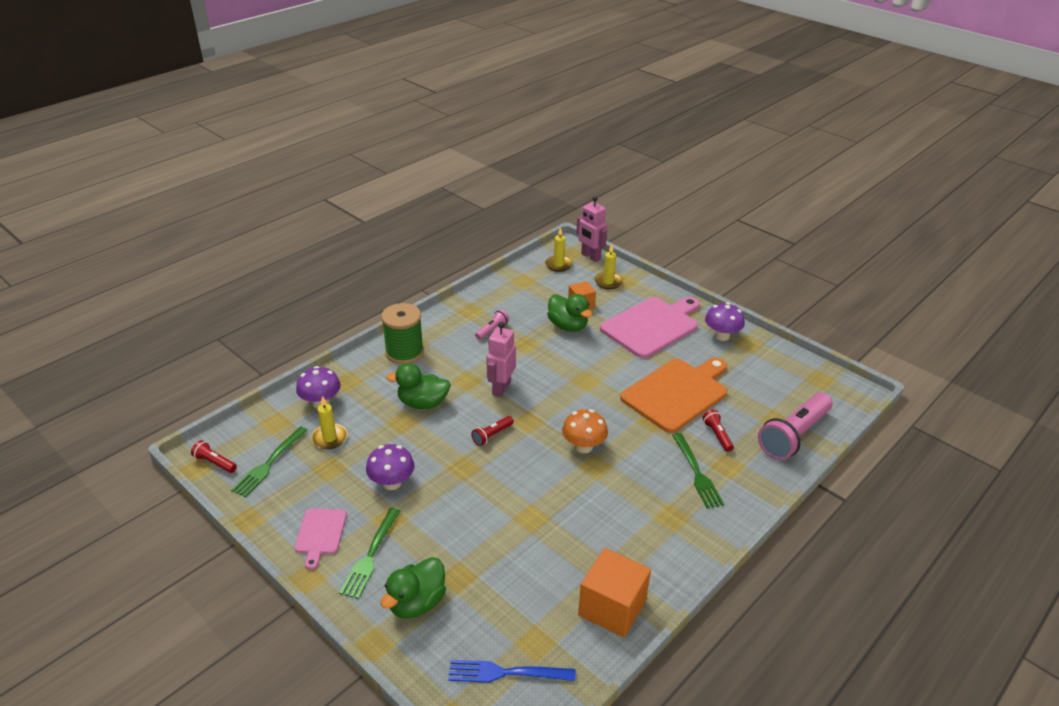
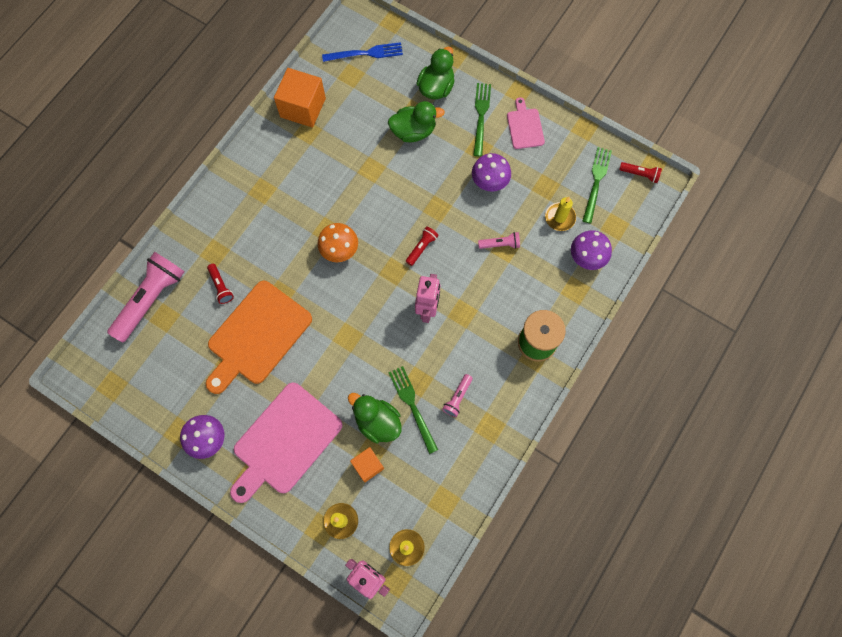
camera: 170 degrees right, 35 degrees up
(406, 426) = (500, 244): none -> pink flashlight
(423, 403) = (494, 275): green duck -> green duck (413, 131)
(697, 473) = (240, 238): green fork -> green fork (412, 406)

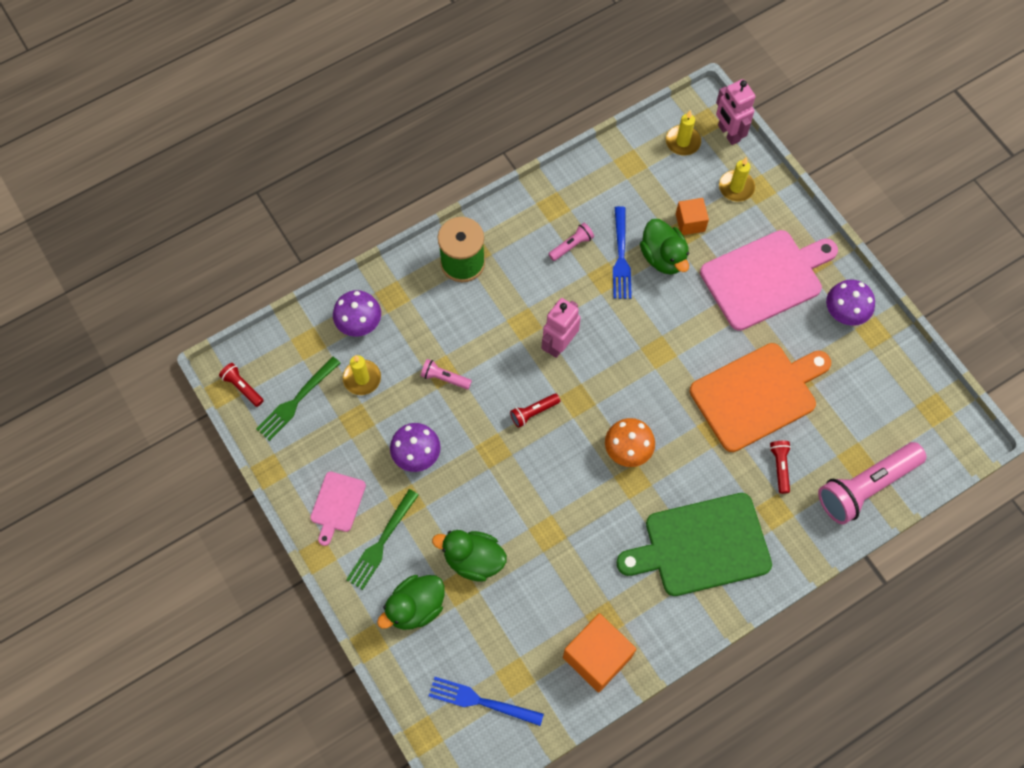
camera: 155 degrees left, 5 degrees down
(259, 206) = (701, 546): none -> green cutting board
(412, 406) = (621, 257): green fork -> blue fork

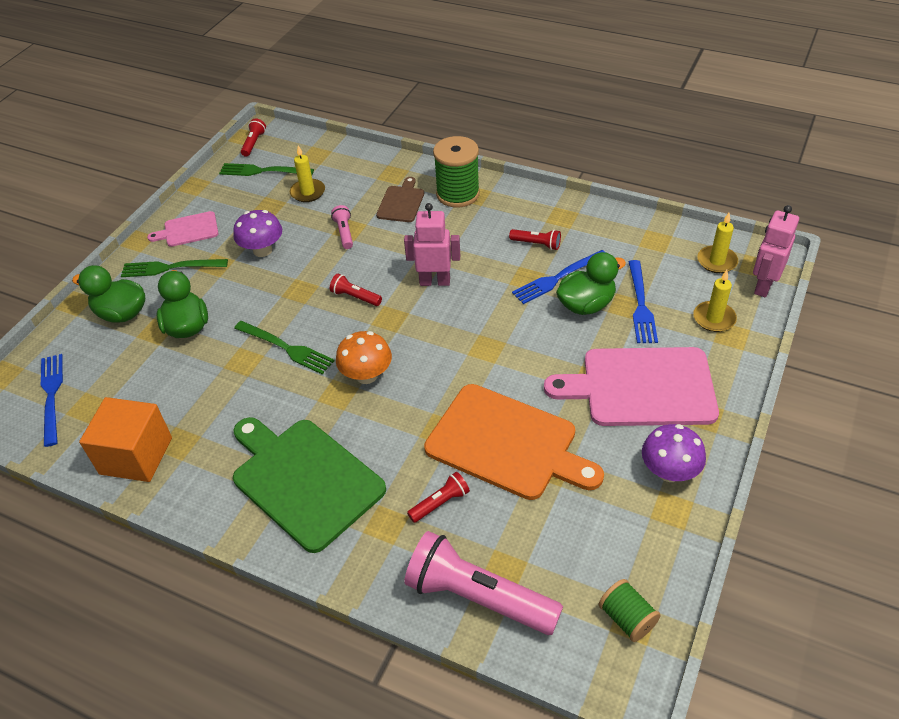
camera: 60 degrees right, 20 degrees down
(359, 323) = (354, 169): purple mushroom -> none
(439, 312) = (401, 202): none -> brown cutting board
(556, 493) = (287, 348): none -> green fork
(571, 245) = (536, 244): pink flashlight -> red flashlight
(663, 257) = (586, 305): green duck -> green duck turned 150 degrees counterclockwise
(690, 222) = (641, 305): orange cube -> blue fork
(765, 278) = (641, 387): pink cutting board -> pink cutting board turned 150 degrees clockwise
(931, 412) = (627, 618): none -> green spool

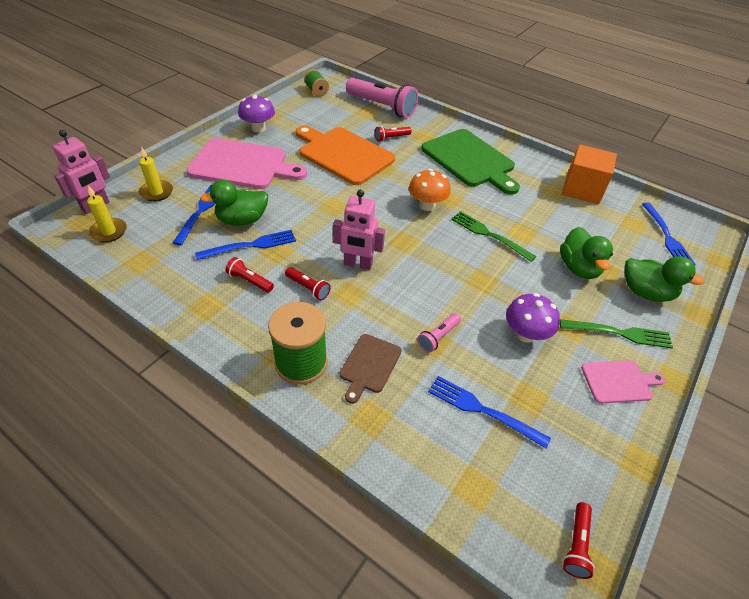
camera: 175 degrees left, 0 degrees up
(262, 171) = (549, 468): green fork -> none
(308, 192) = (482, 410): yellow candle -> blue fork
(344, 233) = (438, 337): pink flashlight -> pink flashlight turned 45 degrees clockwise
(355, 297) = (431, 265): red flashlight -> red flashlight (308, 288)

